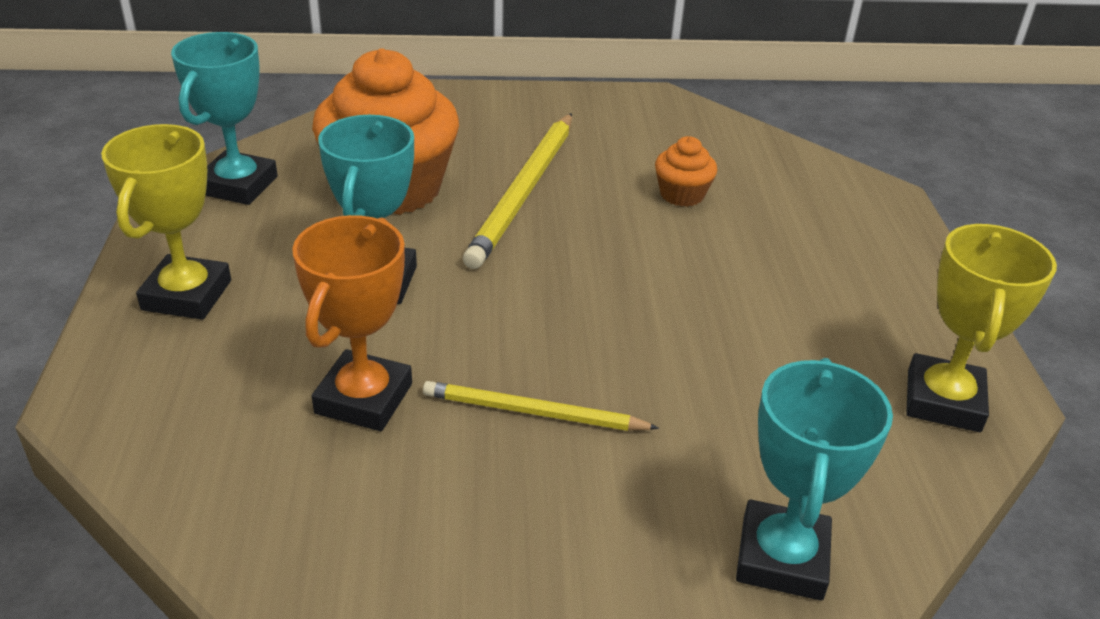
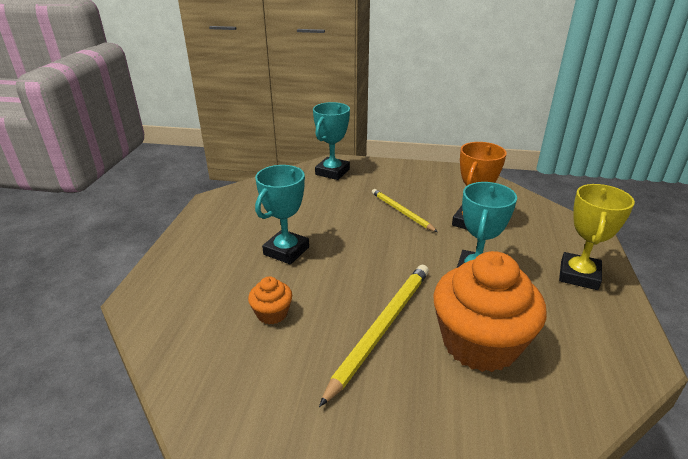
camera: 165 degrees left, 5 degrees down
(238, 185) = (598, 359): turquoise trophy -> turquoise trophy (286, 251)
(533, 412) = (401, 211): yellow pencil -> yellow pencil turned 150 degrees counterclockwise
(943, 401) = (236, 200): yellow trophy -> none

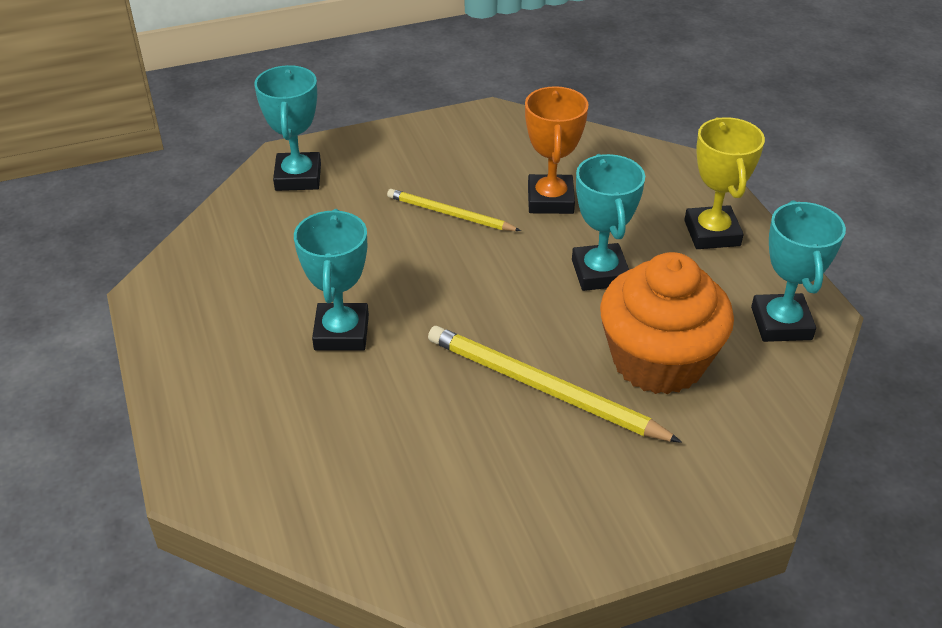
camera: 30 degrees left, 10 degrees up
(272, 313) = (399, 425): orange cupcake -> none
(381, 328) = (543, 388): yellow pencil -> yellow pencil turned 60 degrees counterclockwise
(603, 355) = (781, 323): none -> turquoise trophy

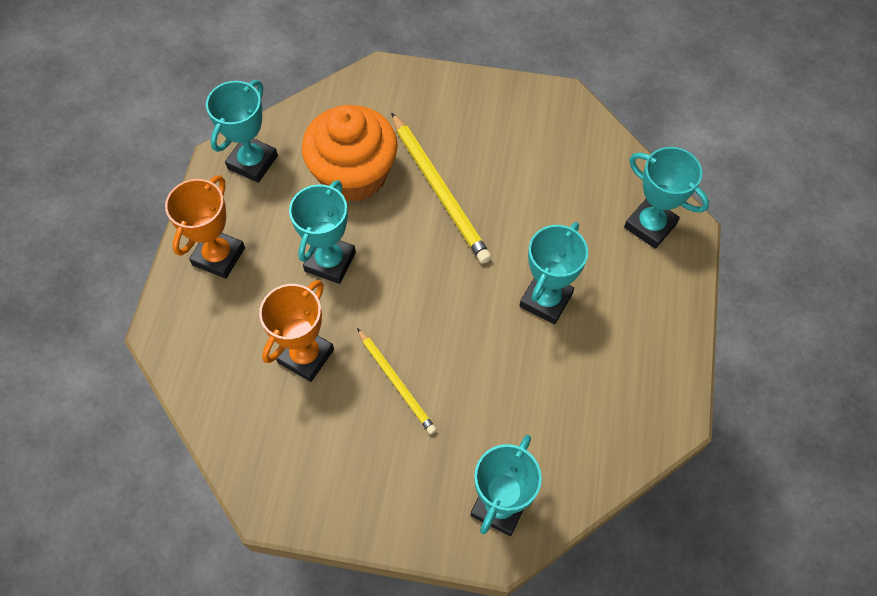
camera: 150 degrees left, 20 degrees up
(247, 464) = (650, 226): none -> turquoise trophy
(712, 233) = (219, 256): yellow trophy -> orange trophy

